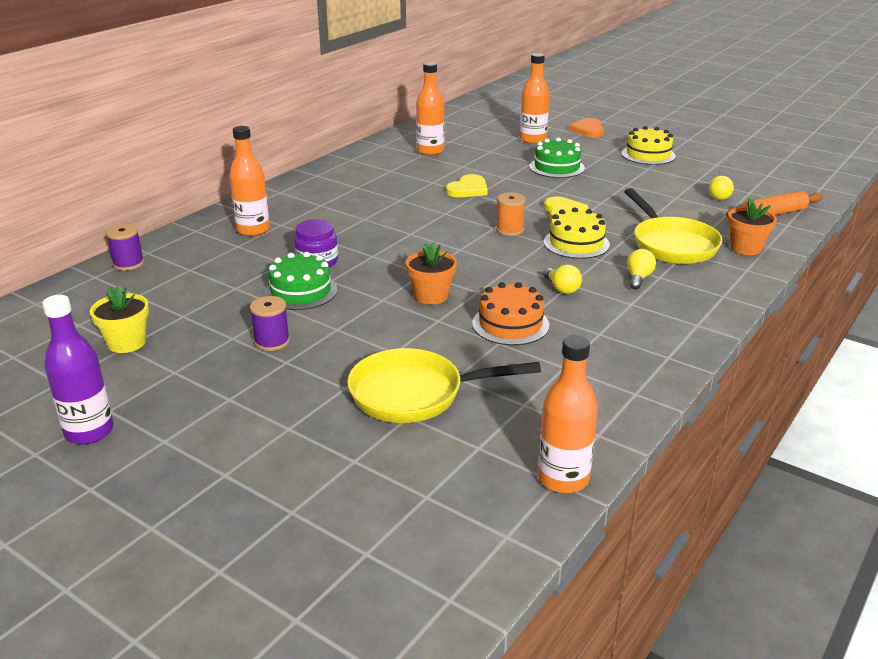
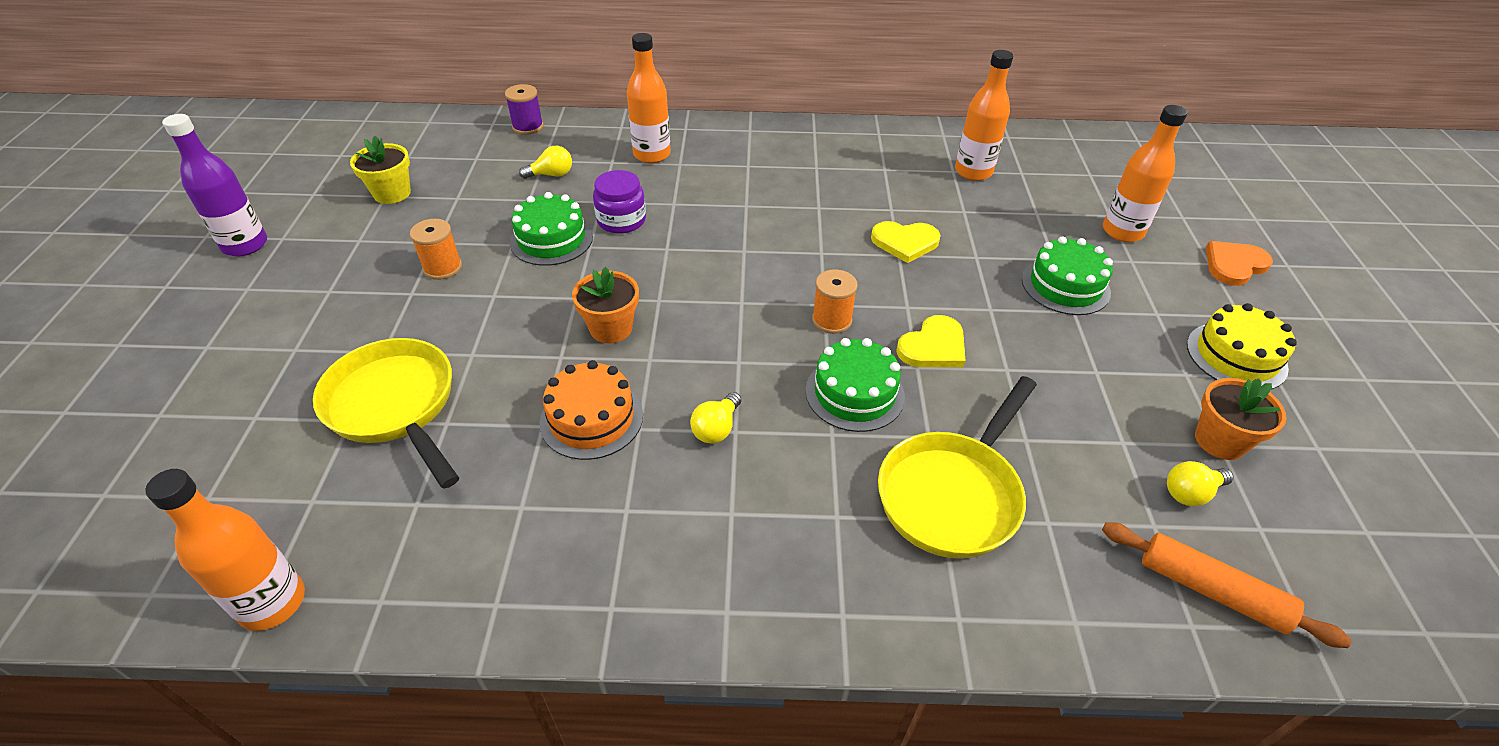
camera: 55 degrees right, 15 degrees up
(272, 341) = (442, 267): purple spool -> orange spool
(576, 243) = (854, 393): yellow cake -> green cake
(638, 278) = (812, 494): yellow light bulb -> yellow light bulb (551, 175)
(746, 248) = (1035, 592): orange flower pot -> orange flower pot (1219, 441)

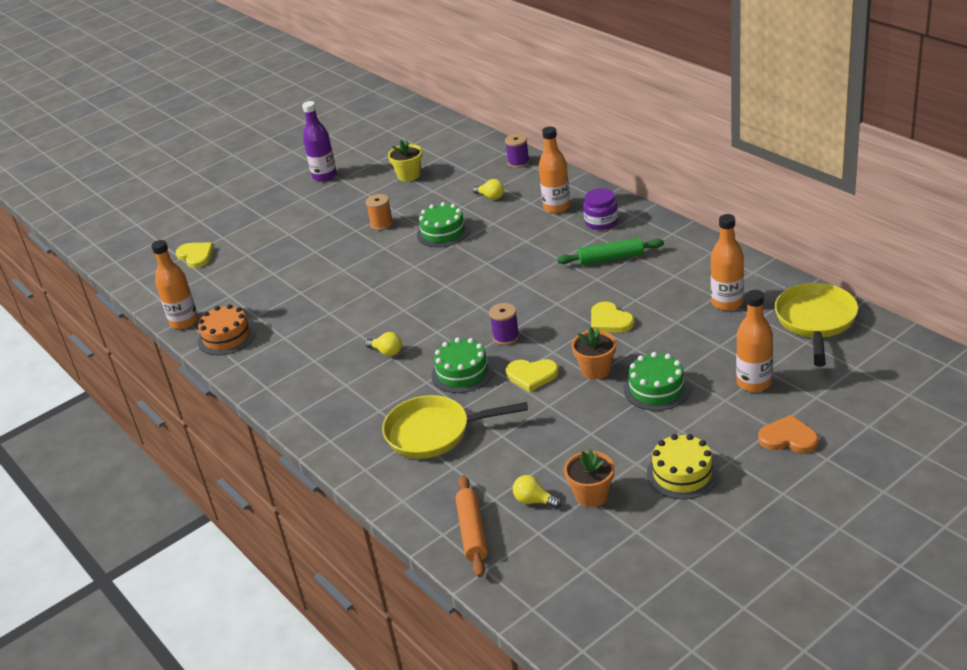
camera: 55 degrees right, 10 degrees down
(138, 473) = (196, 256): none -> yellow heart
(395, 406) = (292, 276): yellow pan -> yellow pan (815, 322)
(591, 418) = (349, 320): orange cake -> orange cake (226, 337)
(611, 328) = (408, 288): orange flower pot -> orange flower pot (596, 370)
(621, 220) = (487, 238): purple jar -> purple jar (601, 222)
(716, 428) = (387, 352): yellow light bulb -> yellow light bulb turned 135 degrees counterclockwise
(798, 180) = (611, 258): none -> green rolling pin
(832, 320) = (506, 337): orange spool -> purple spool

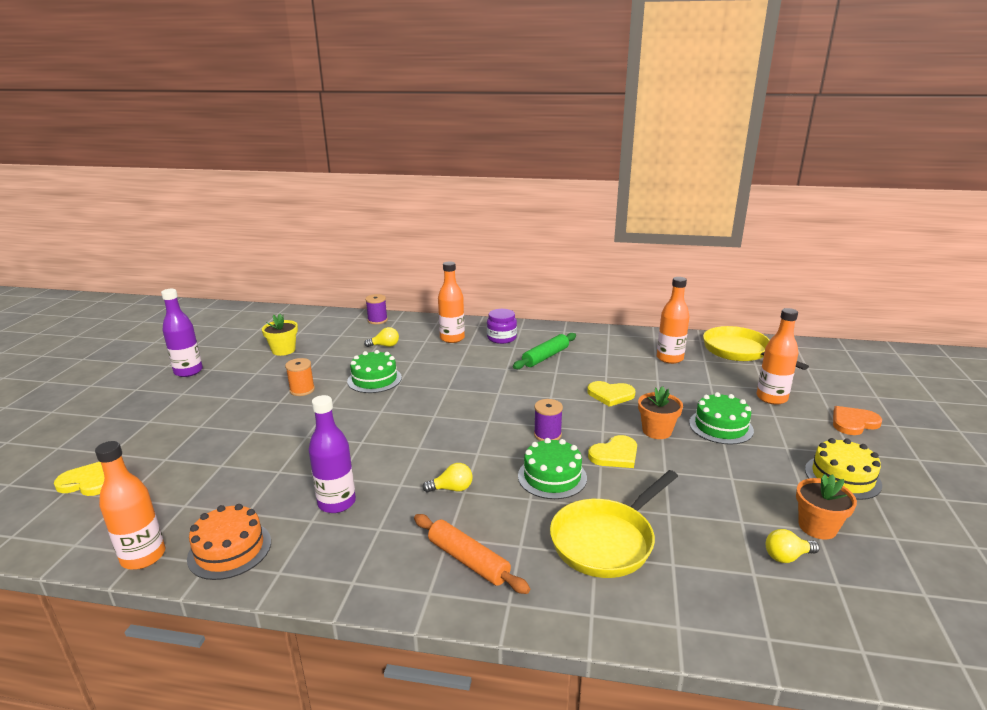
camera: 45 degrees left, 10 degrees down
(309, 331) = (337, 503): none -> purple bottle
(472, 531) = (789, 618): orange rolling pin -> orange rolling pin (468, 560)

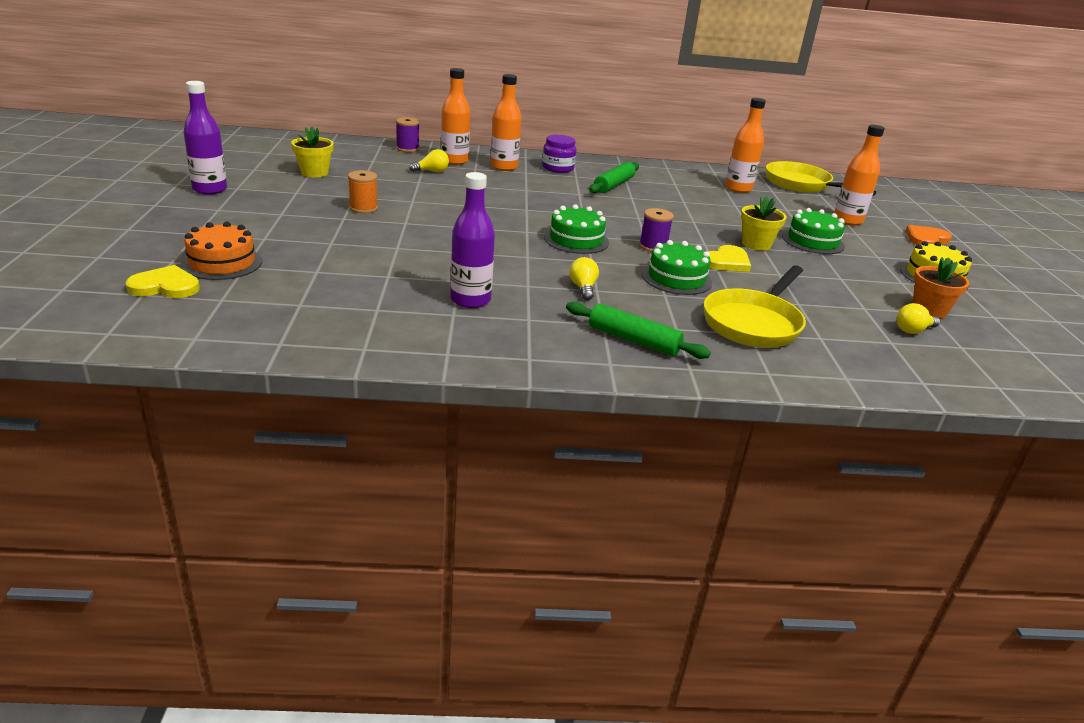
camera: 15 degrees left, 5 degrees up
(143, 556) = (286, 346): orange bottle -> orange bottle (454, 161)
(230, 550) = (380, 338): orange cake -> orange cake (222, 263)
(374, 379) = (440, 200): green cake -> green cake (576, 240)
(452, 489) = (583, 288): yellow light bulb -> yellow light bulb turned 75 degrees counterclockwise
(468, 560) = (633, 340): orange rolling pin -> green rolling pin
(610, 395) = (697, 216): yellow heart -> none
(657, 431) = (756, 244): orange flower pot -> yellow flower pot

